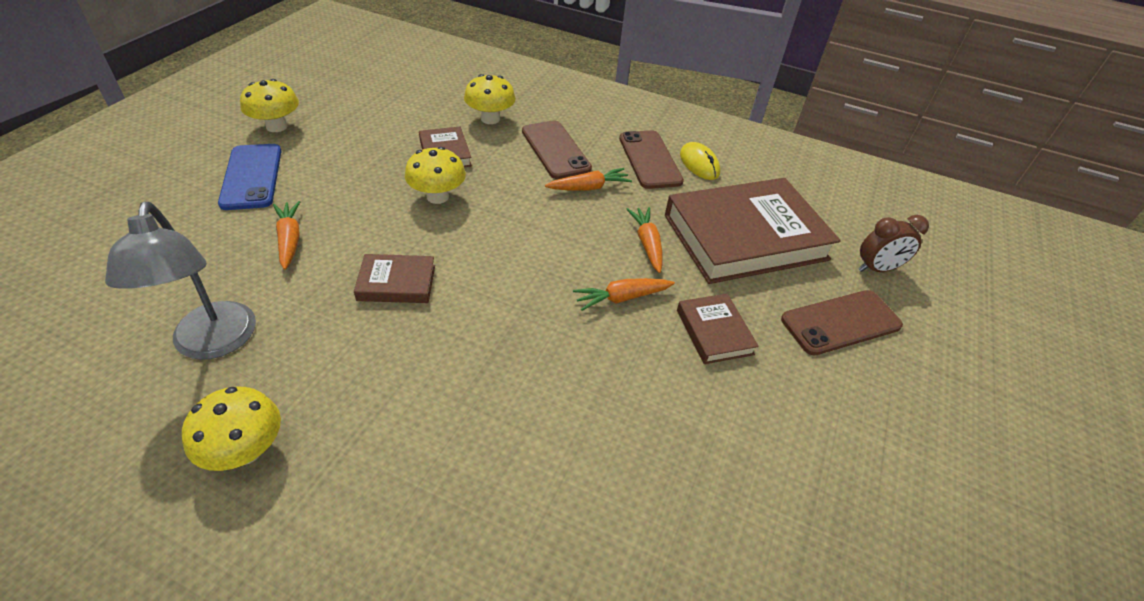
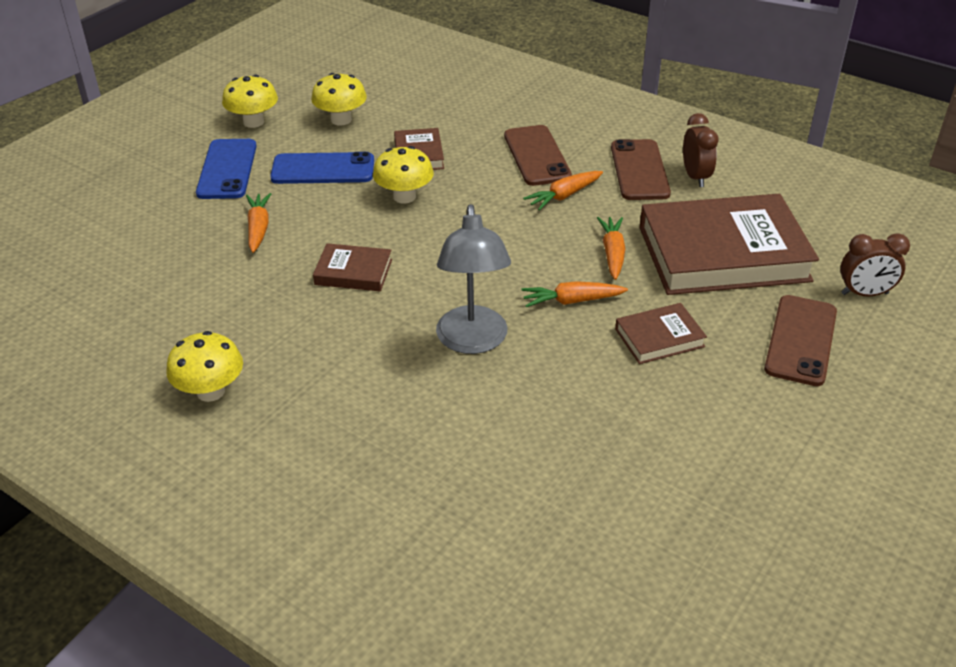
camera: 15 degrees right, 5 degrees down
(213, 343) = (187, 310): grey lamp -> grey lamp (472, 341)
(352, 172) = (323, 169): none -> blue phone
(490, 119) = (472, 121): yellow mushroom -> yellow mushroom (341, 120)
(589, 188) = (564, 196): orange carrot -> orange carrot turned 150 degrees clockwise
(699, 164) = (695, 177): yellow mouse -> brown clock
(714, 332) = (659, 338): brown book -> brown book turned 75 degrees clockwise
(840, 322) = (800, 340): brown phone -> brown phone turned 60 degrees counterclockwise

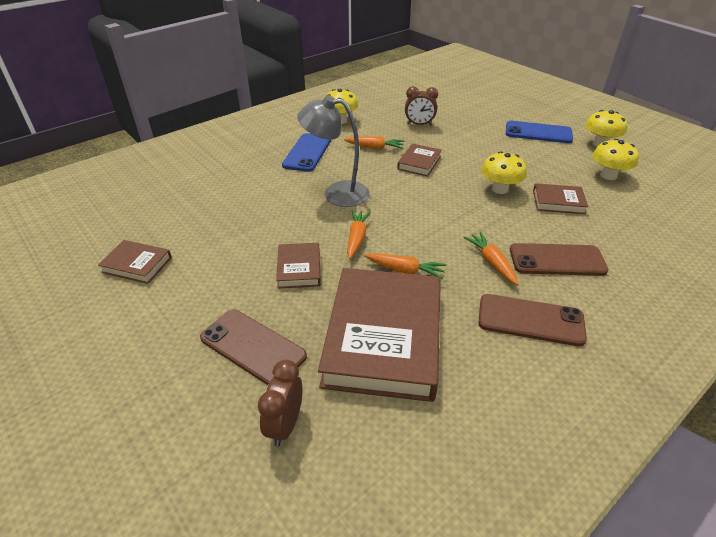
camera: 105 degrees right, 0 degrees up
(258, 228) = (472, 138): orange carrot -> orange carrot (375, 148)
(323, 169) = (537, 163): blue phone -> blue phone (307, 153)
(695, 177) = (516, 359): brown clock -> brown clock (419, 124)
(751, 506) = (137, 265): none -> brown book

